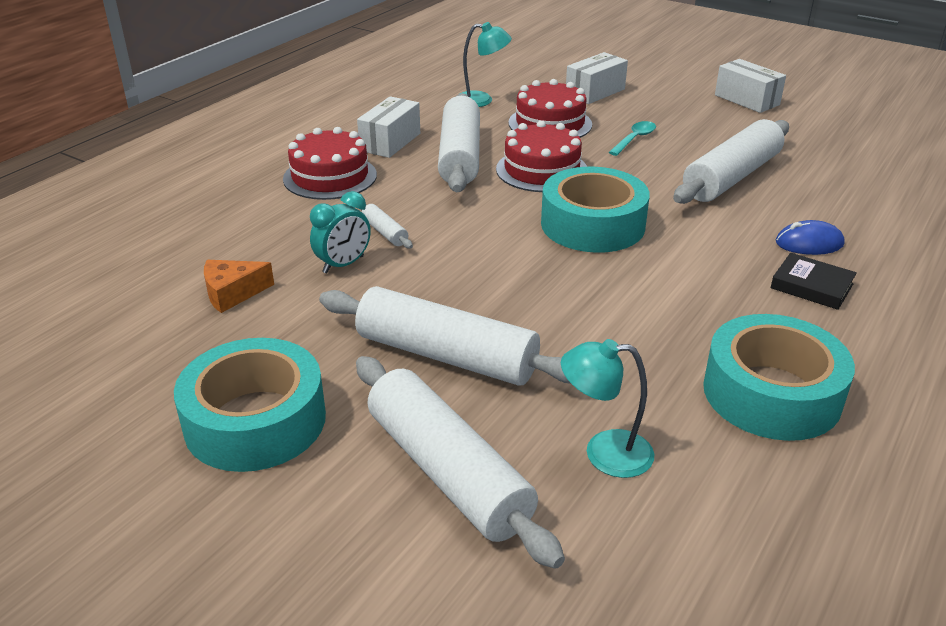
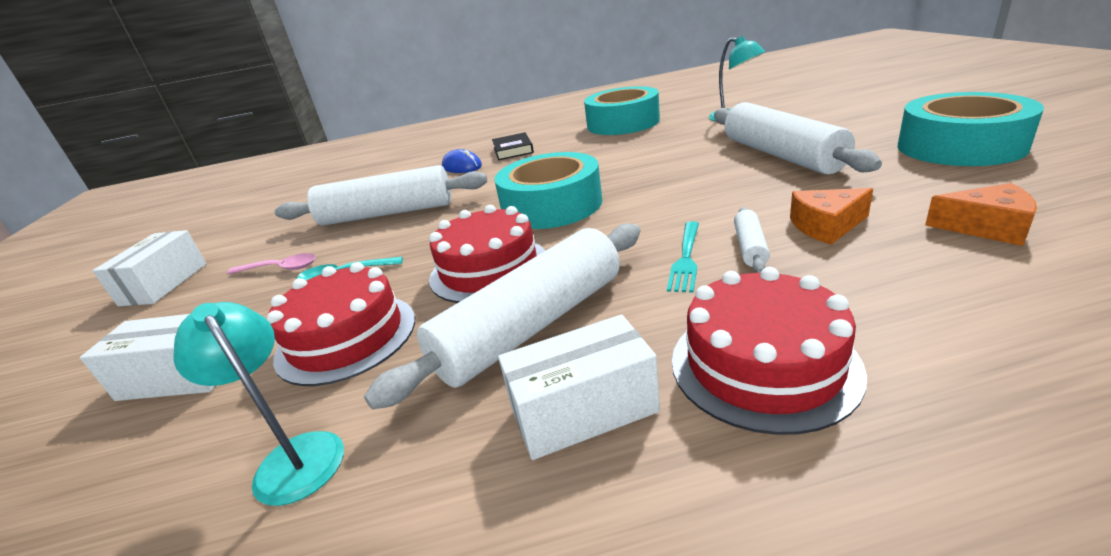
camera: 130 degrees left, 5 degrees down
(343, 265) = (826, 226): turquoise clock -> orange cheese
(420, 213) = (686, 258): none -> turquoise fork
(448, 471) = (826, 119): white rolling pin -> none
(692, 128) = (280, 269): none -> pink spoon

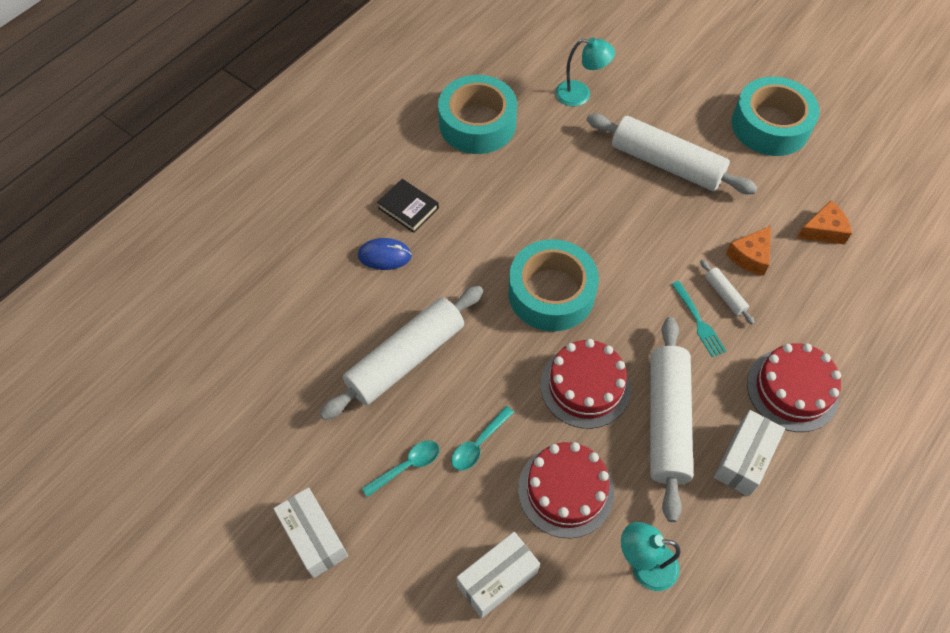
camera: 45 degrees left, 30 degrees up
(280, 269) = (407, 466): pink spoon -> turquoise spoon

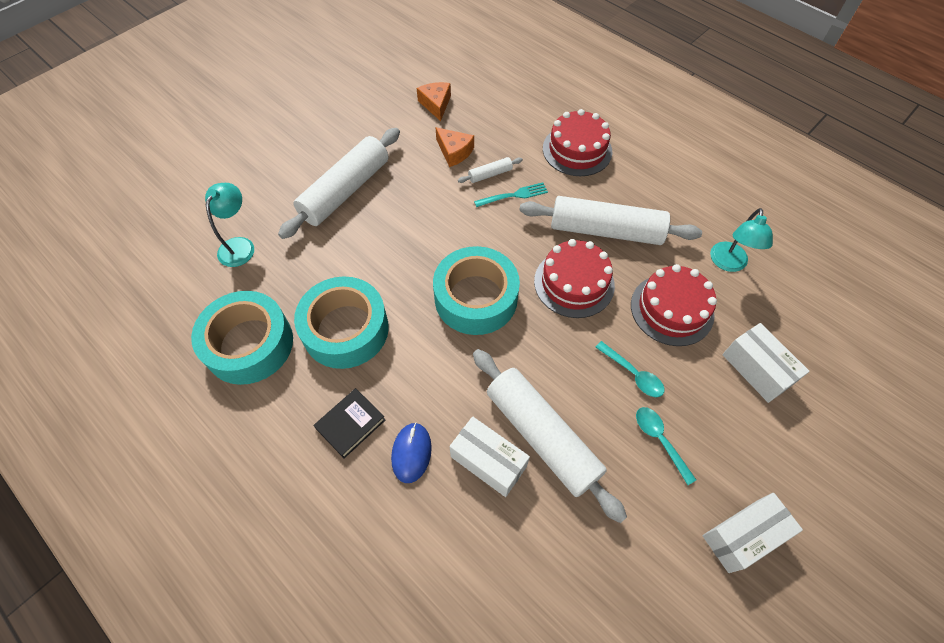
camera: 85 degrees left, 0 degrees up
(744, 459) = (636, 188): white box -> white box (488, 461)
(770, 125) = (322, 115): turquoise tape -> turquoise tape (345, 329)

